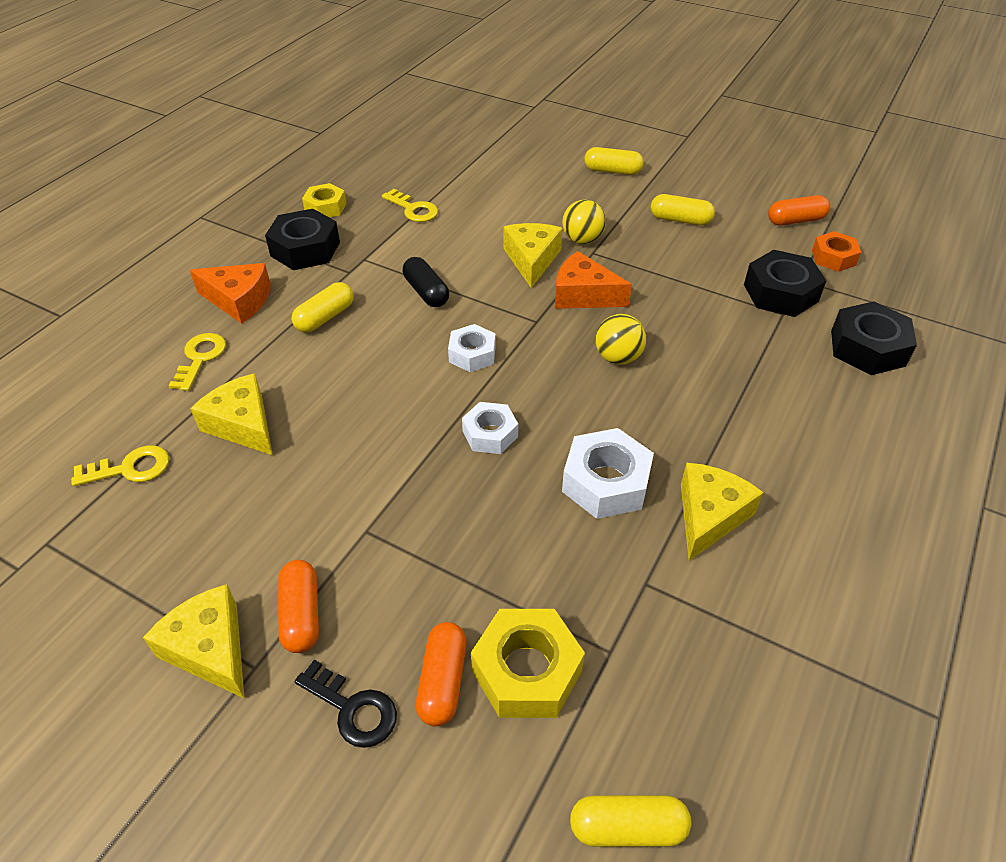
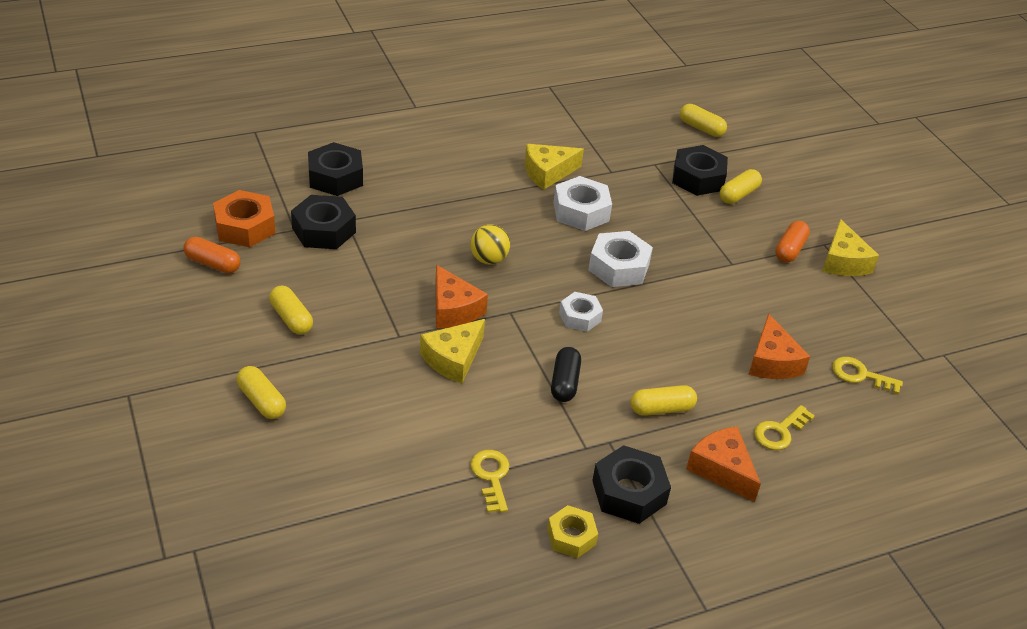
camera: 145 degrees left, 5 degrees down
(243, 424) = (772, 361): yellow cheese -> orange cheese
(353, 708) = (785, 208): black key -> none
(443, 681) = (738, 194): orange capsule -> yellow capsule
(490, 434) = (618, 267): white nut -> white nut, size x1.56
(527, 671) = (698, 178): yellow nut -> black nut
(582, 240) = (391, 351): yellow ball -> none
(833, 258) = (245, 227): orange nut -> orange nut, size x1.56

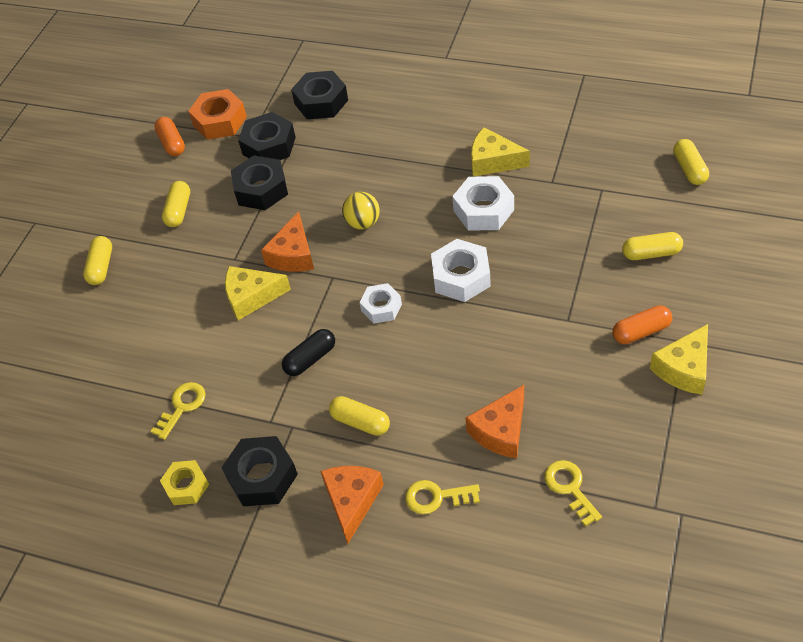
camera: 50 degrees right, 10 degrees up
(698, 178) = (628, 220): black nut -> black nut (261, 189)

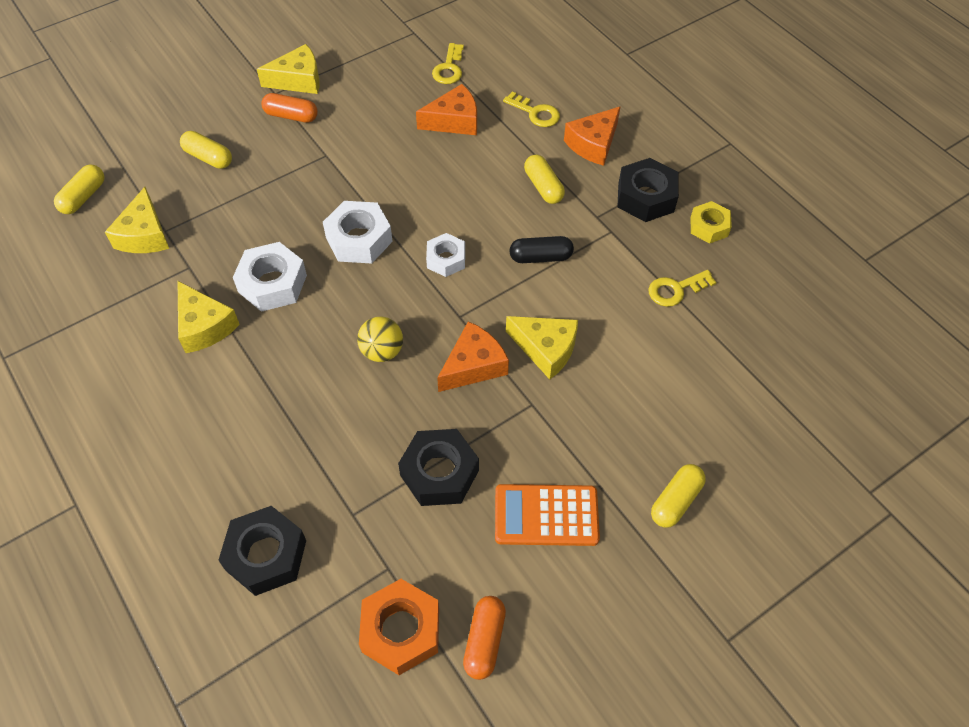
camera: 150 degrees left, 5 degrees up
(178, 211) = (546, 515): yellow capsule -> orange calculator
(269, 146) = (380, 533): black nut -> none
(610, 178) = (144, 235): none -> yellow cheese

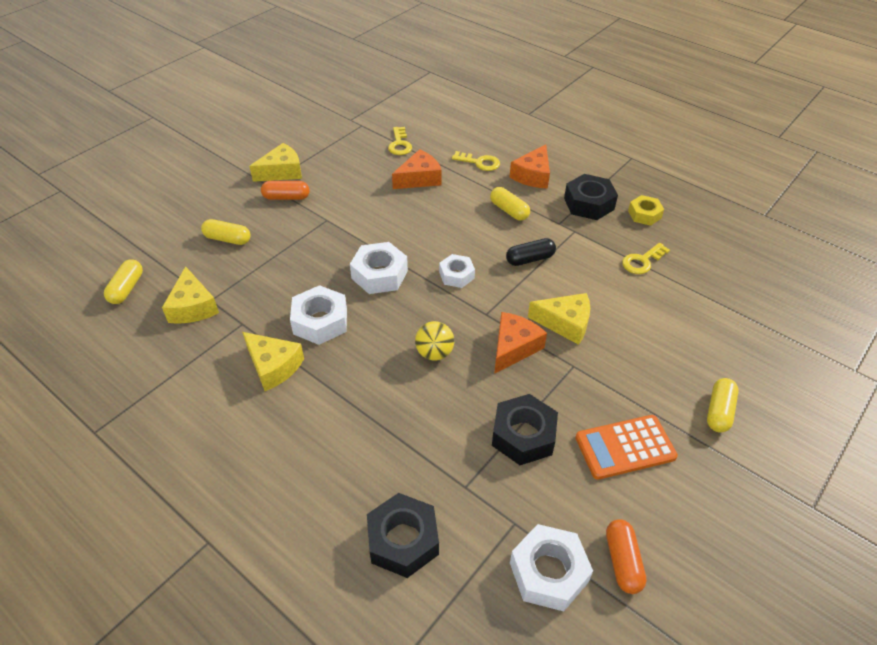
camera: 15 degrees left, 10 degrees down
(401, 630) = (548, 572): orange nut -> white nut

